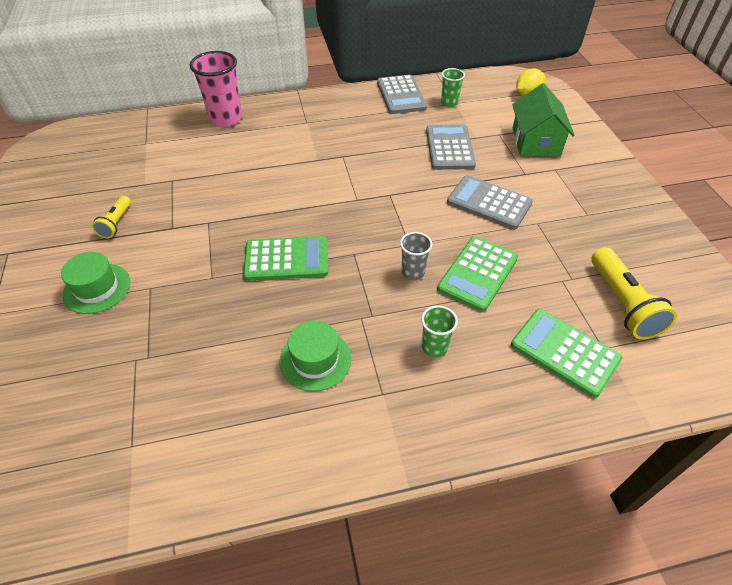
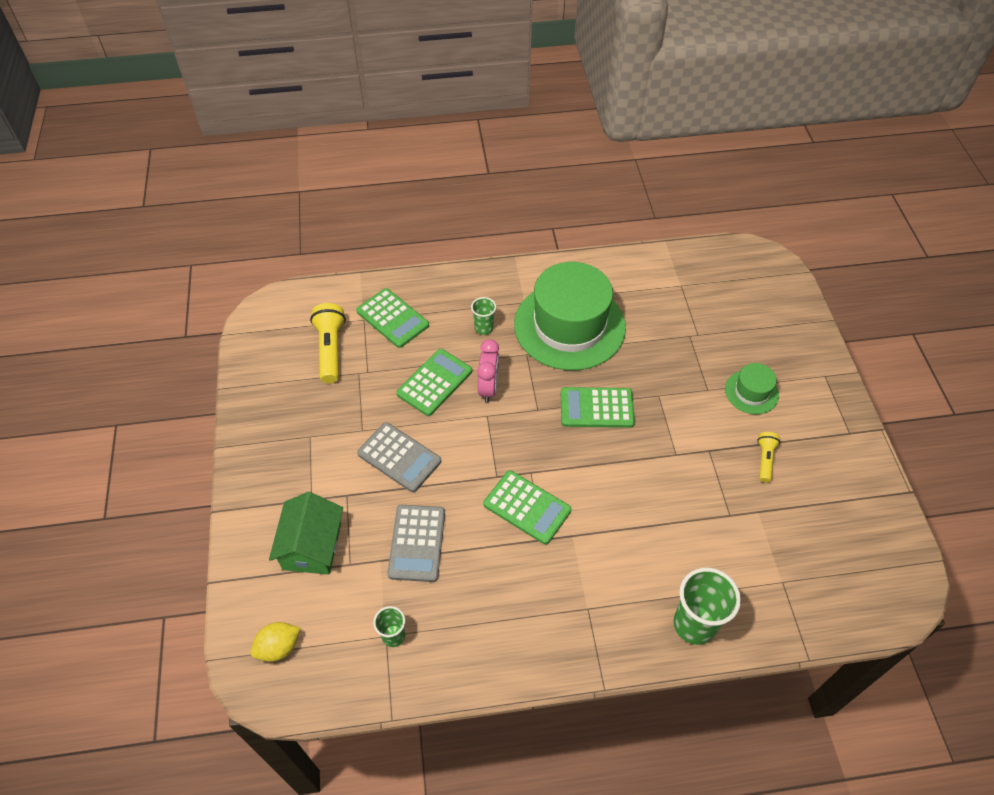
camera: 175 degrees left, 5 degrees up
(226, 119) = (694, 624): pink cup -> green cup
(315, 359) = (569, 326): green hat -> green hat, size x2.21
(358, 174) = (527, 507): none -> green calculator
(401, 95) = (456, 661): grey calculator -> none
(413, 272) = (488, 388): grey cup -> pink clock

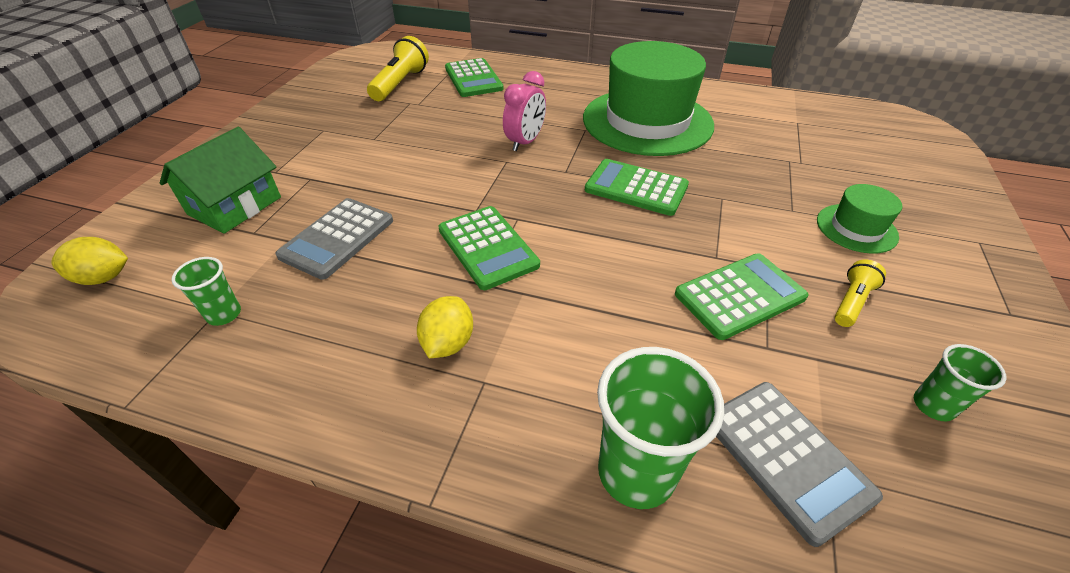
camera: 25 degrees right, 10 degrees down
(399, 457) = (388, 166): grey calculator -> grey calculator (786, 457)
(434, 382) = (474, 125): green calculator -> green calculator (739, 296)
(484, 328) = (555, 103): green cup -> green cup (933, 406)
(550, 592) = (448, 343): none -> yellow lemon

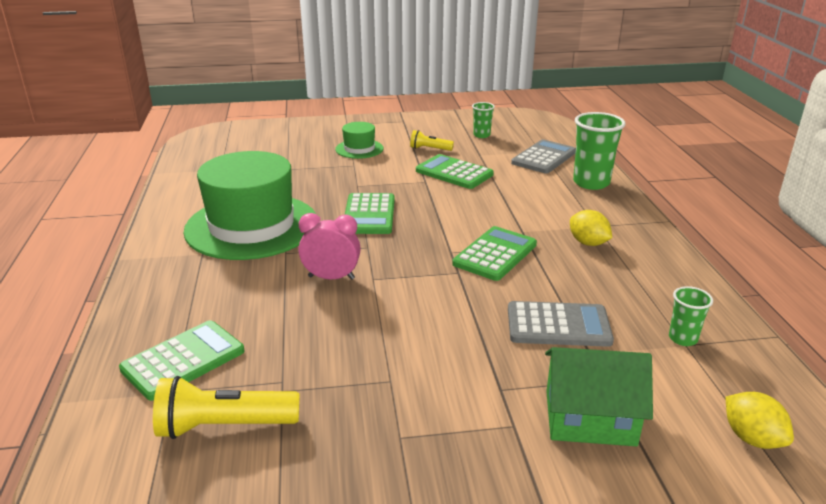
camera: 115 degrees left, 15 degrees down
(448, 343) = (588, 243): yellow lemon -> yellow lemon turned 60 degrees clockwise

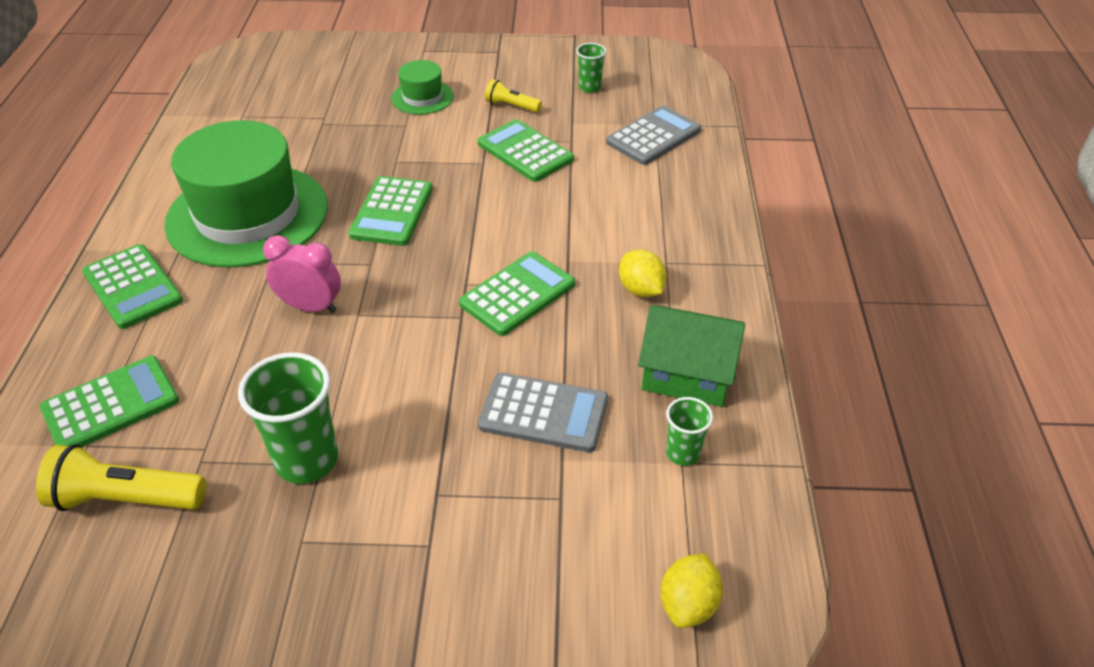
camera: 10 degrees right, 15 degrees up
(171, 279) = (133, 287): none -> green calculator
(590, 418) = (518, 548): green house -> green house (687, 374)
(591, 183) = (694, 188): green cup -> green cup (307, 460)
(752, 438) = (688, 604): yellow lemon -> yellow lemon turned 45 degrees clockwise

